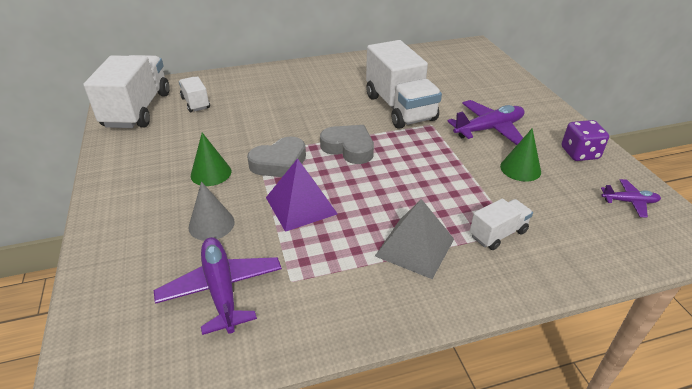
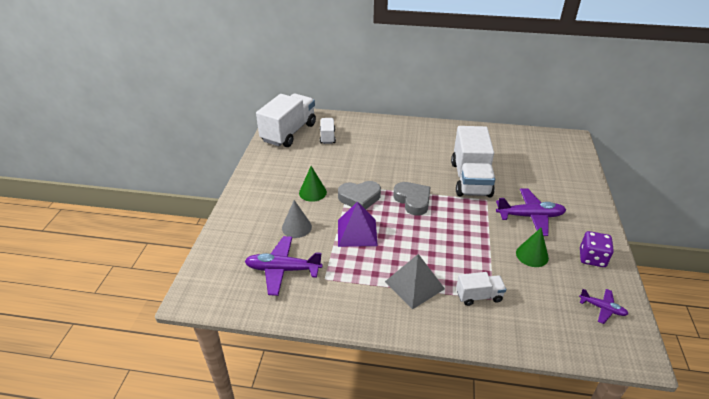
camera: 25 degrees right, 0 degrees up
(221, 289) = (283, 270): purple plane -> purple plane turned 90 degrees counterclockwise

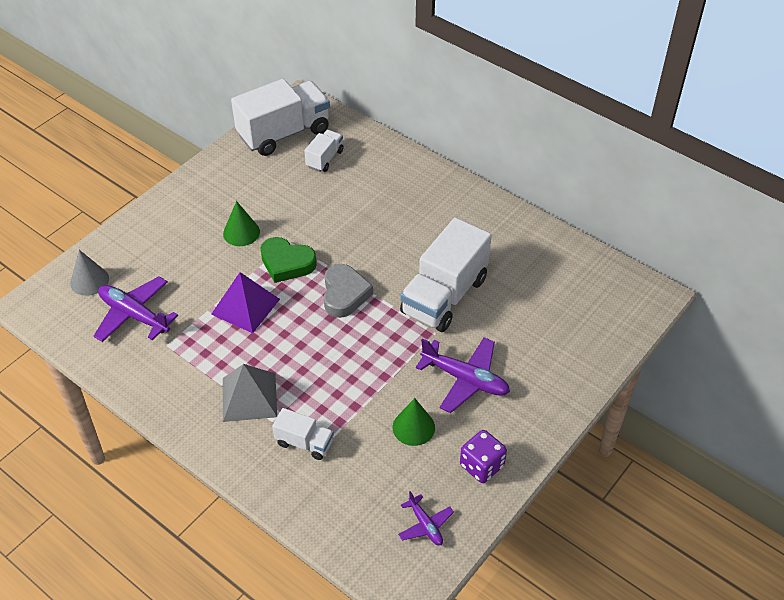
camera: 30 degrees right, 10 degrees up
(296, 227) = (188, 270): grey cone -> grey cone (89, 281)
(359, 198) = (287, 263): grey heart -> green heart

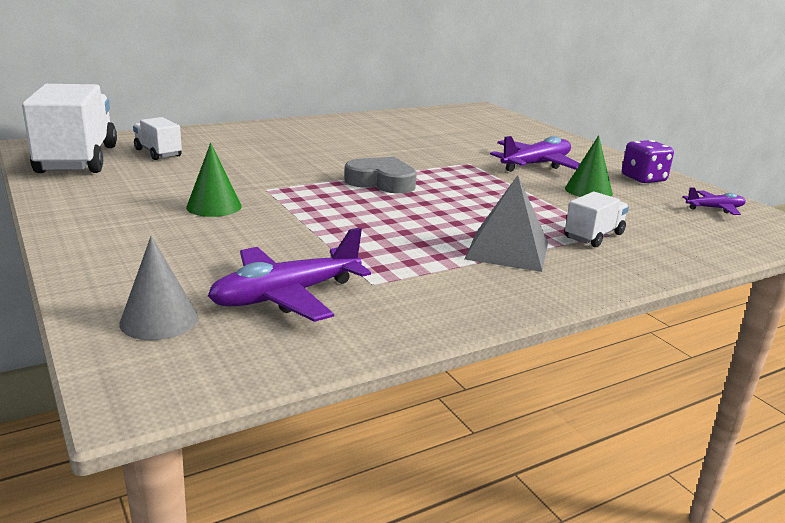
camera: 70 degrees left, 25 degrees down
(245, 306) = (349, 226): purple pyramid -> none
(287, 263) = (301, 195): green heart -> none
(444, 296) = (424, 152): white truck -> none

